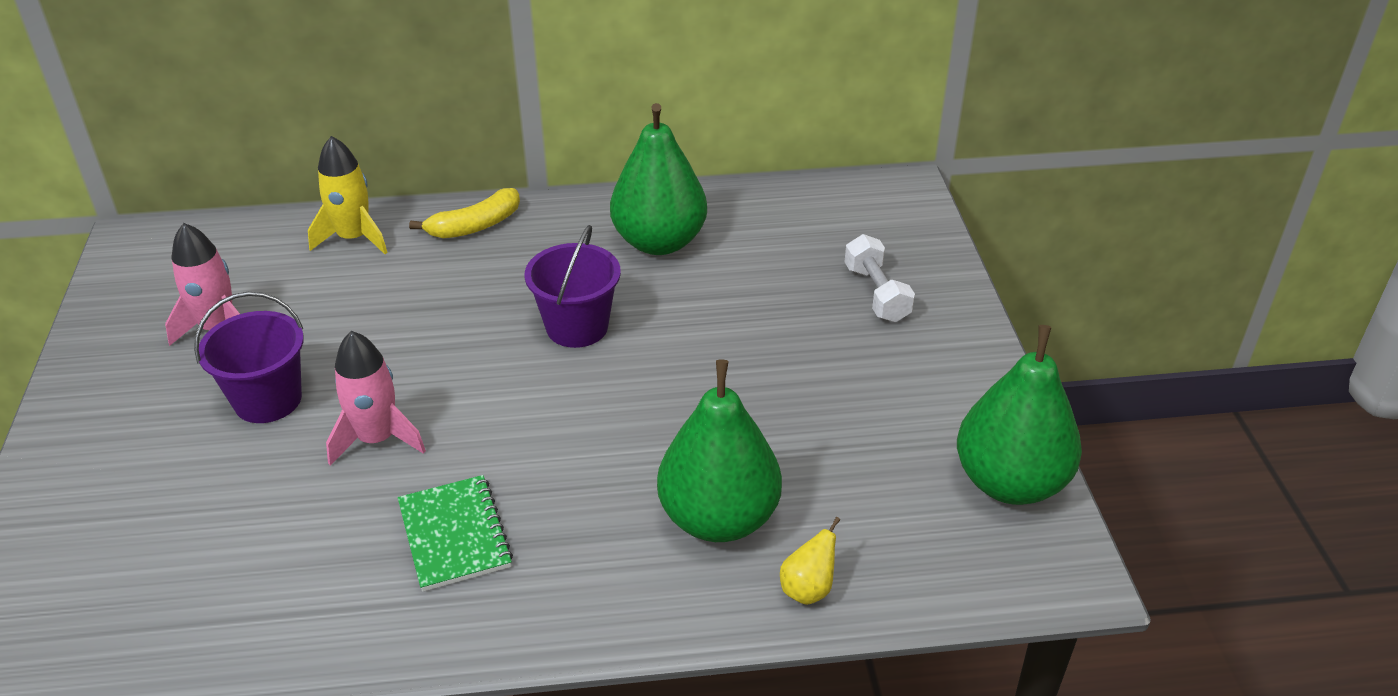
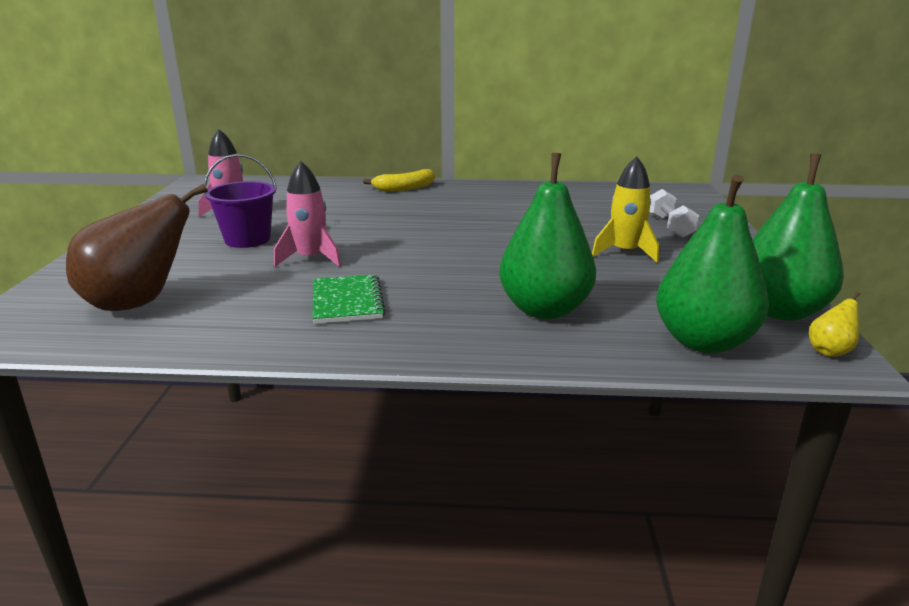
camera: 10 degrees right, 15 degrees down
(163, 577) = (139, 303): none -> brown pear
(354, 238) = (329, 188): yellow rocket -> yellow rocket (625, 252)
(577, 327) = (459, 226): purple bucket -> none
(659, 242) = (521, 200): green pear -> green pear (703, 342)
(808, 589) = (612, 349): yellow pear -> yellow pear (829, 351)

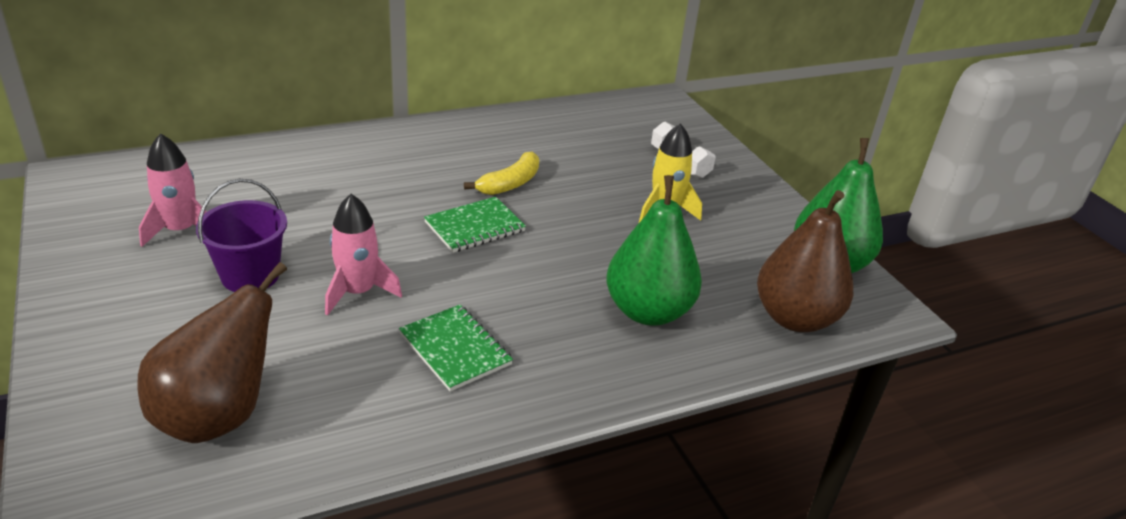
camera: 30 degrees left, 10 degrees up
(404, 188) = (364, 143): yellow banana -> yellow banana (510, 183)
(441, 238) = (475, 227): none -> green notebook
(703, 342) = (795, 318): green pear -> brown pear
(829, 351) = (884, 304): yellow pear -> none

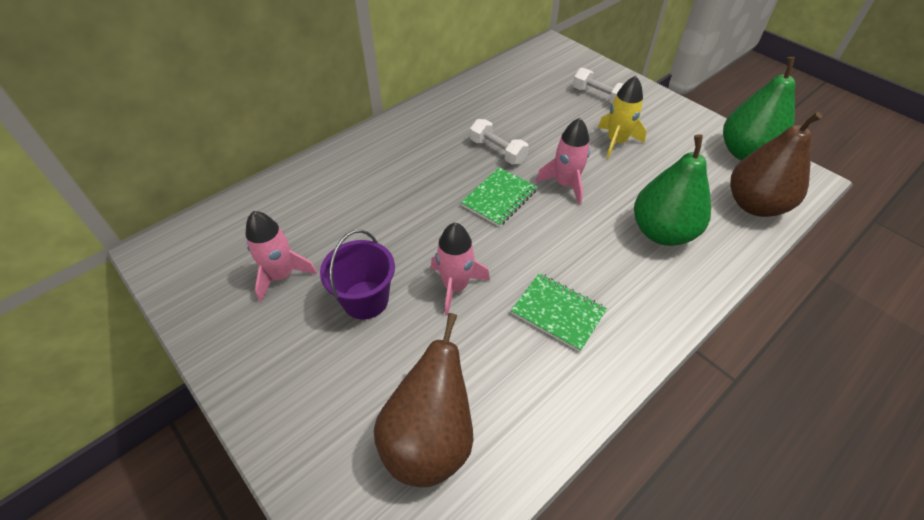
camera: 15 degrees left, 15 degrees up
(510, 183) = (497, 151): yellow banana -> white dumbbell
(565, 235) = (565, 184): none -> pink rocket

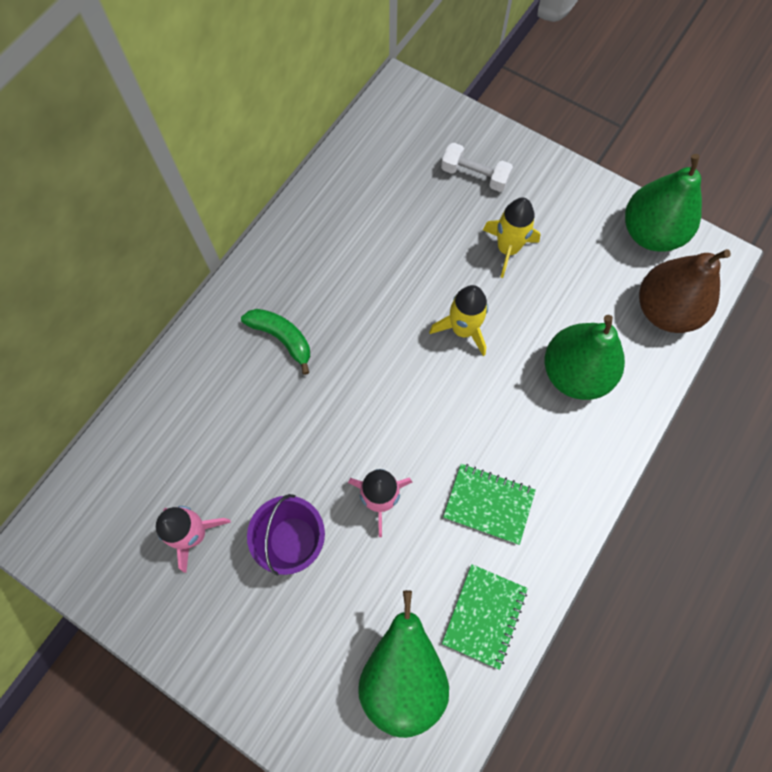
camera: 15 degrees left, 20 degrees up
(412, 162) = (282, 338): none -> green banana
(430, 440) = (403, 674): brown pear -> green pear
(497, 151) = (376, 296): white dumbbell -> none
(499, 198) = (395, 368): green notebook -> green notebook (484, 615)
(565, 184) = (463, 330): pink rocket -> yellow rocket

